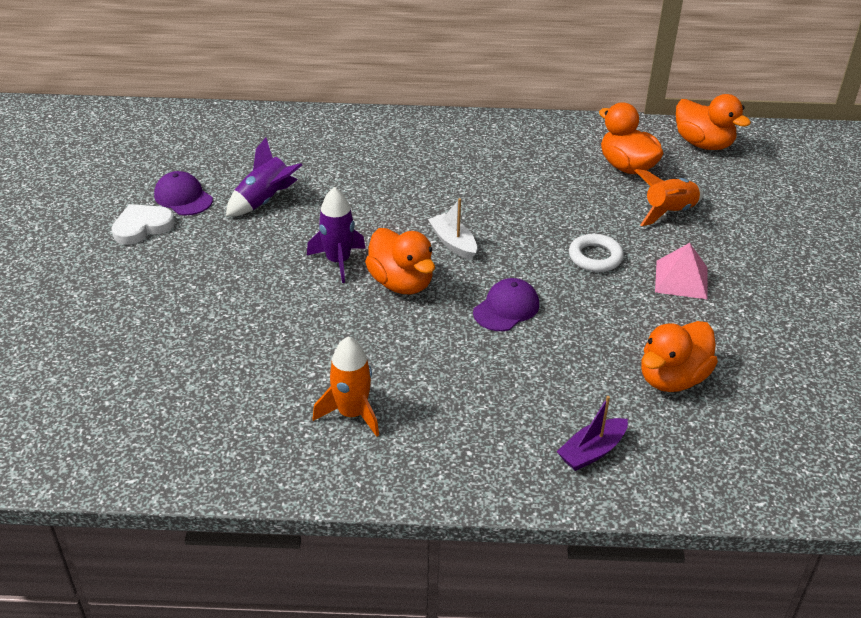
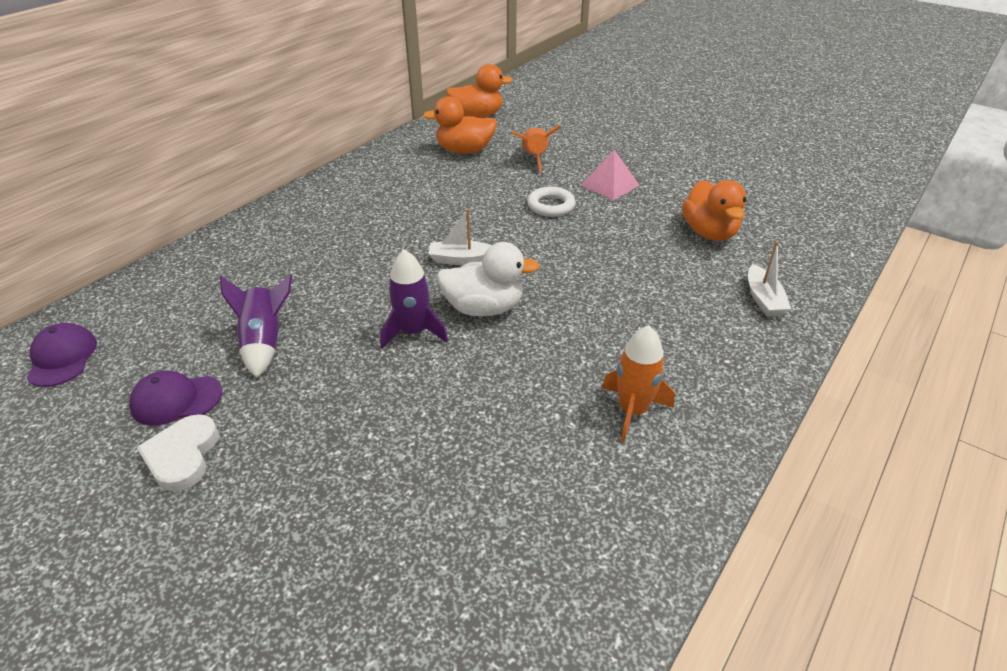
camera: 55 degrees left, 0 degrees up
(401, 283) = (484, 308): orange duck -> white duck
(506, 308) = (570, 269): purple cap -> purple cap (62, 358)
(592, 451) = (763, 299): purple boat -> white boat

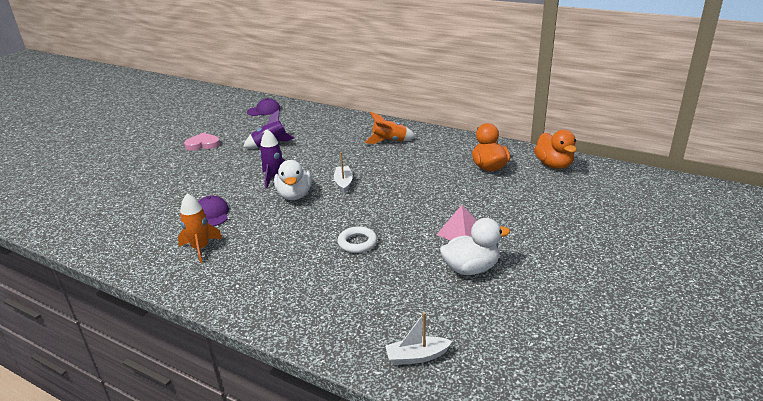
camera: 85 degrees right, 10 degrees down
(176, 400) = (235, 136): purple cap -> purple cap (212, 214)
(182, 455) = (203, 144): white heart -> pink heart
(534, 158) = (491, 195): orange rocket -> orange rocket (389, 141)
(551, 206) = (418, 208): white ring -> white ring (357, 243)
(680, 187) = (471, 268): none -> white duck
(709, 233) = (396, 283): orange duck -> none
(763, 299) = (304, 307): white boat -> white boat (417, 356)

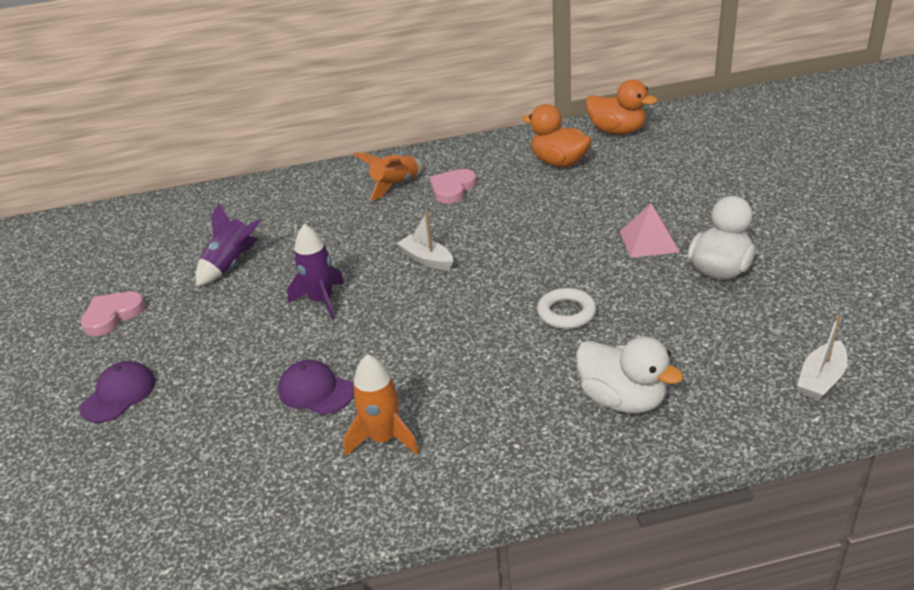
camera: 40 degrees left, 5 degrees up
(264, 110) = (130, 226): purple cap -> purple cap (119, 395)
(295, 195) = (390, 305): white duck -> white duck (622, 400)
(412, 155) = (452, 189): none -> pink heart

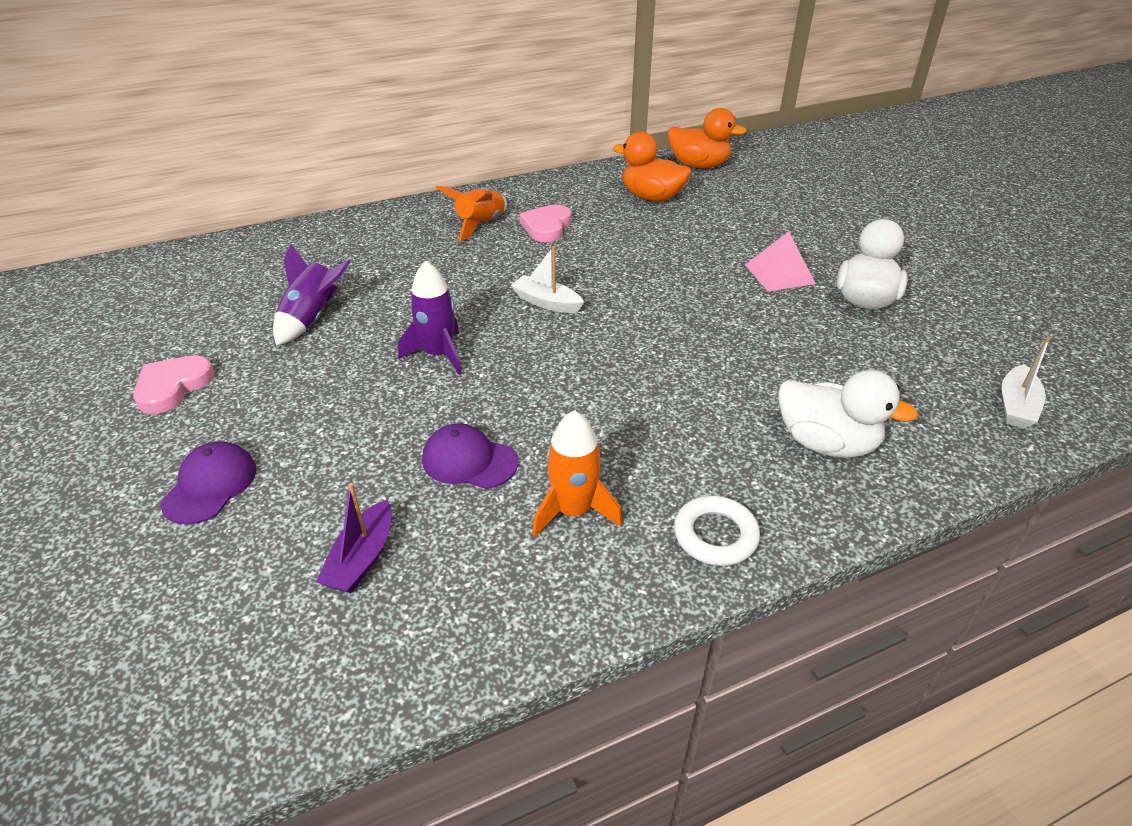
camera: 15 degrees left, 5 degrees up
(210, 460) = (362, 558): none -> purple boat
(566, 313) = (725, 353): white ring -> white ring (715, 535)

